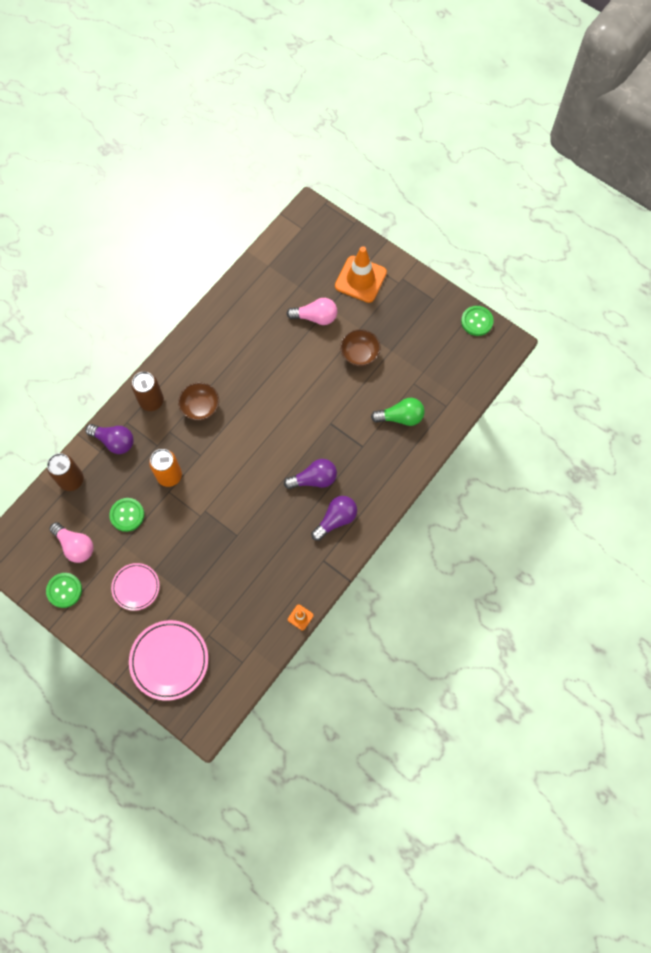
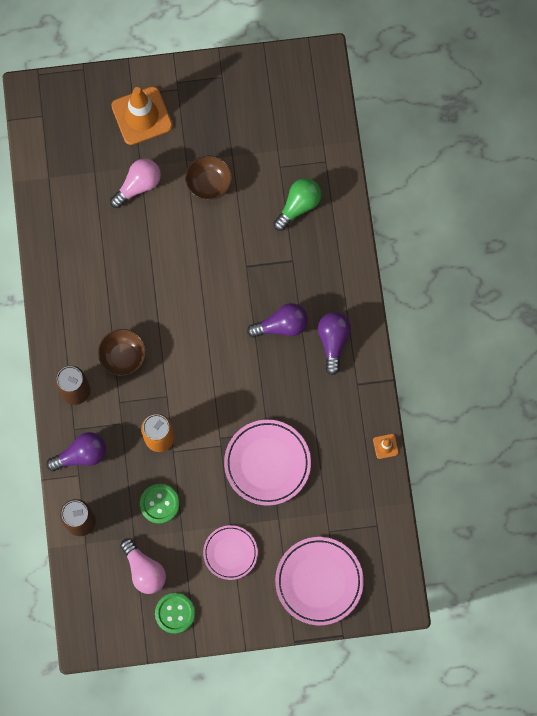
camera: 45 degrees left, 5 degrees up
(75, 546) = (144, 570): pink light bulb -> pink light bulb turned 60 degrees clockwise
(216, 554) = (267, 463): none -> pink plate
(314, 479) = (281, 326): purple light bulb -> purple light bulb turned 45 degrees clockwise
(477, 321) = (277, 63): green button -> none

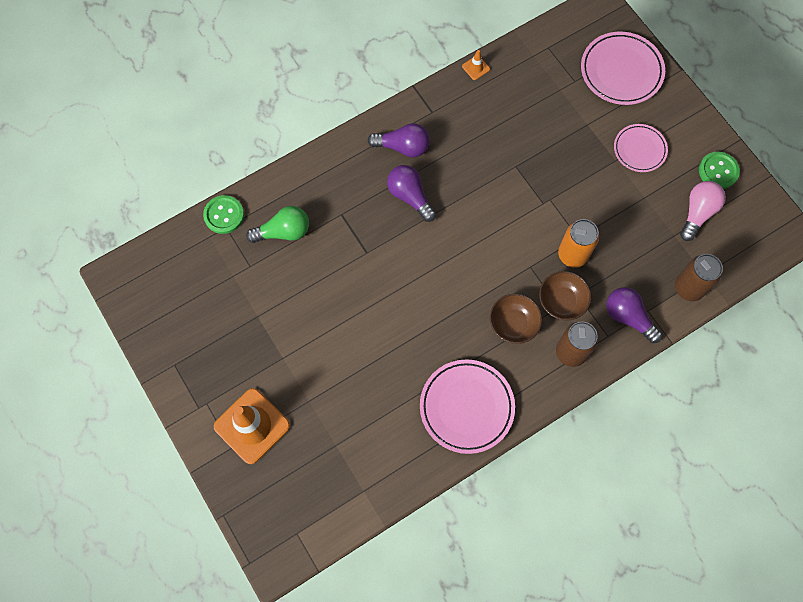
camera: 115 degrees left, 5 degrees down
(138, 186) = (331, 393): pink light bulb -> none
(159, 504) = (632, 227): green button -> green button (224, 215)
(209, 183) = (297, 324): brown bowl -> brown bowl (561, 301)
(267, 463) = (544, 154): pink plate -> pink plate (466, 407)
(298, 206) = (283, 232): green light bulb -> green light bulb turned 150 degrees clockwise
(333, 341) = (403, 147): purple light bulb -> purple light bulb turned 150 degrees counterclockwise

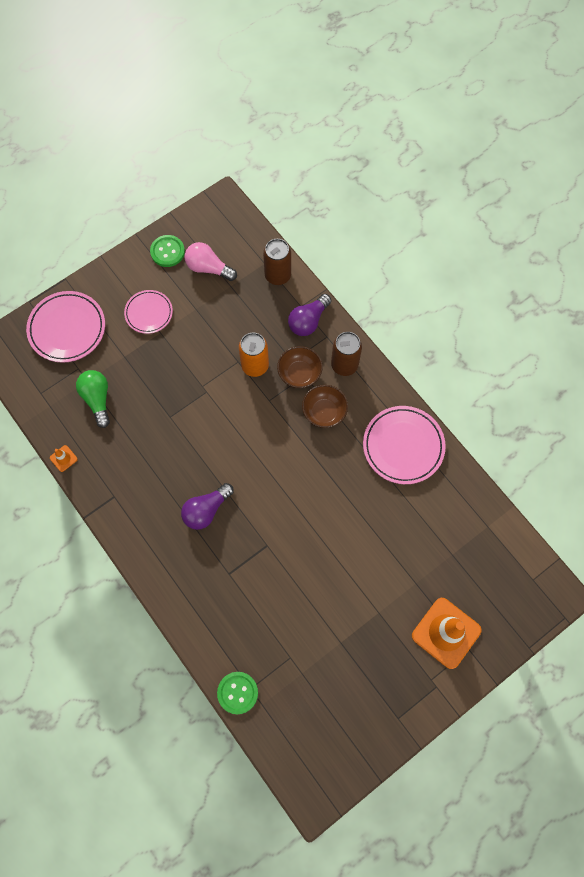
camera: 95 degrees left, 0 degrees up
(283, 232) = (251, 628): green light bulb -> green light bulb (97, 399)
(403, 147) = (153, 521): purple light bulb -> none

